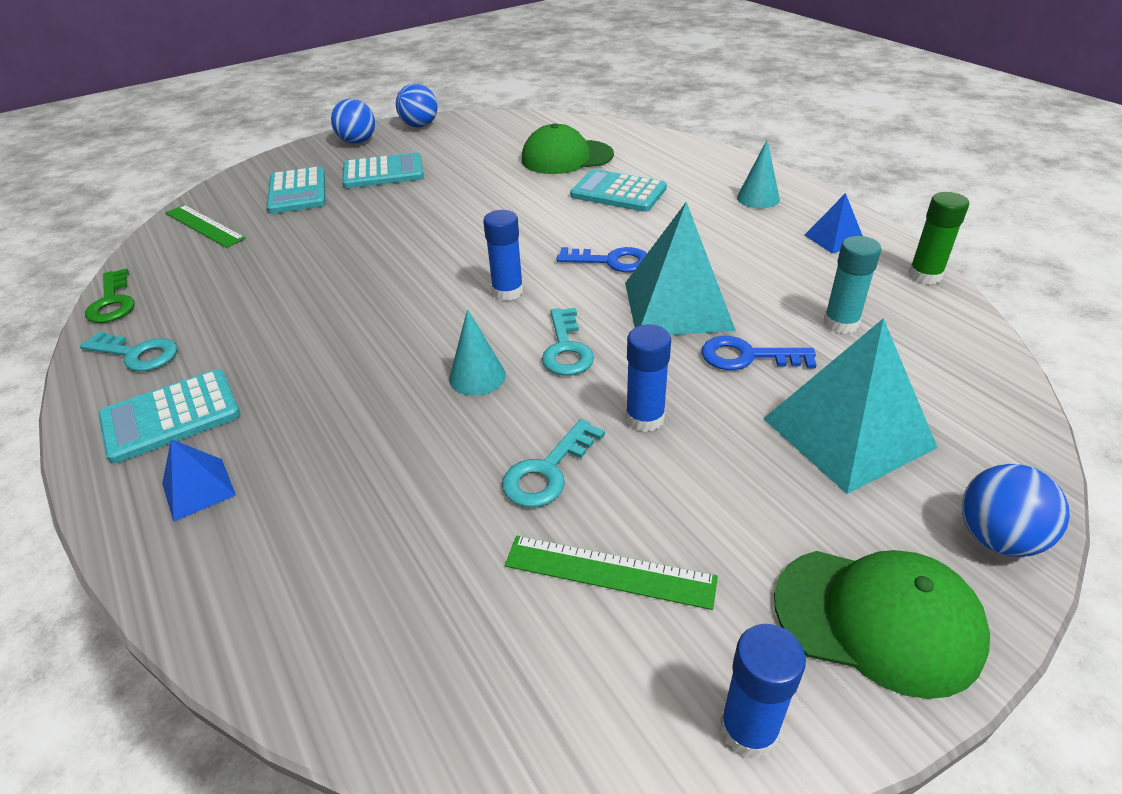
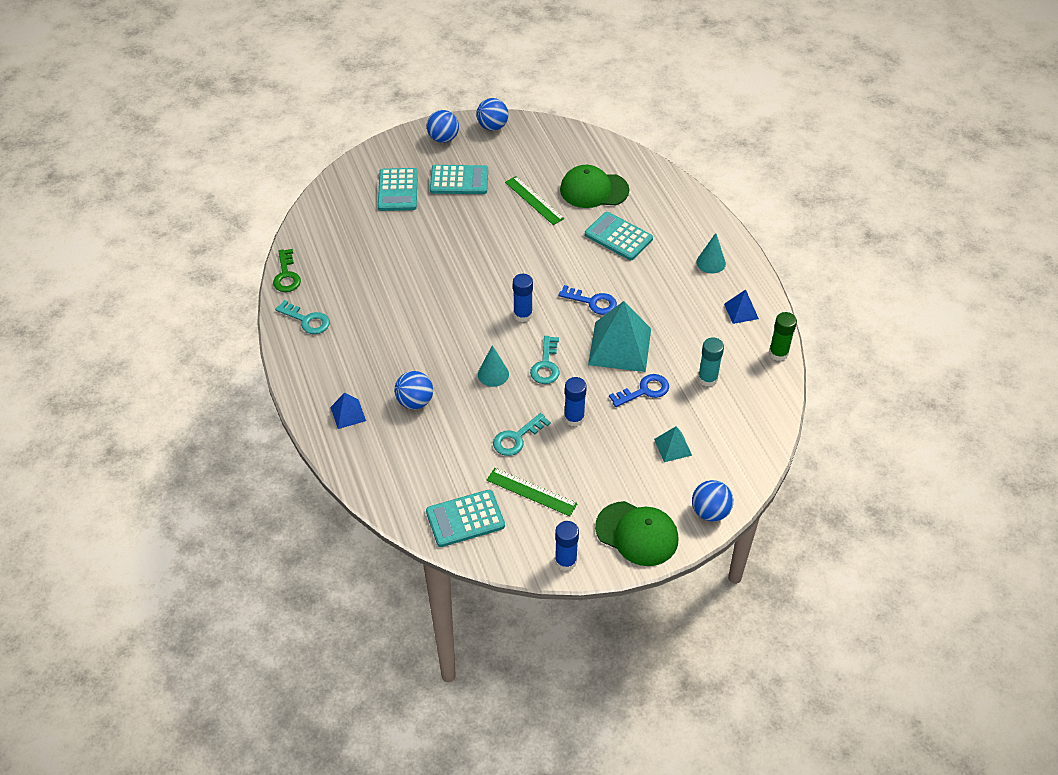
camera: 10 degrees right, 10 degrees up
(171, 416) = (330, 368): turquoise calculator -> turquoise calculator (465, 519)
(204, 225) = (336, 214): green ruler -> green ruler (534, 200)
(336, 444) = (415, 402): none -> blue ball
(748, 356) = (644, 391): blue key -> blue key turned 135 degrees clockwise
(847, 432) = (673, 447): turquoise pyramid -> turquoise pyramid, size x0.49

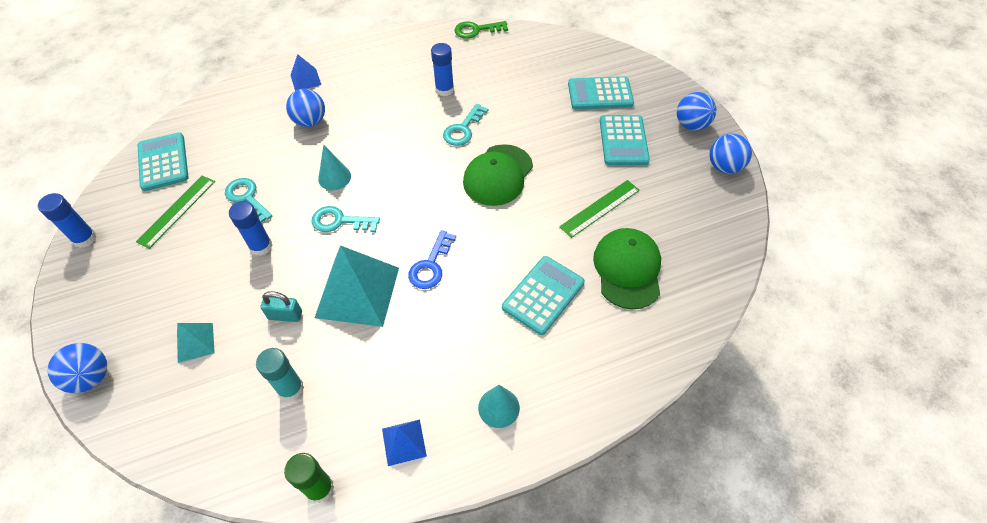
camera: 90 degrees right, 5 degrees up
(307, 320) = (420, 47): turquoise key -> turquoise key (463, 129)
(523, 315) = (415, 200): blue glue stick -> blue glue stick (444, 90)
(637, 534) = (91, 301): green cap -> green cap (498, 175)
(644, 391) = (285, 315): blue key -> turquoise padlock

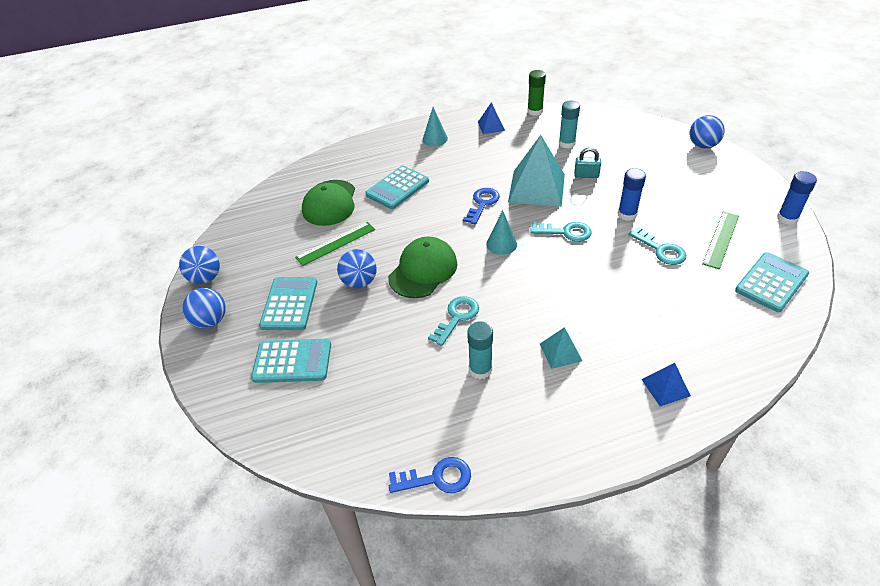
camera: 175 degrees left, 10 degrees down
(163, 162) = (771, 282): turquoise calculator -> turquoise calculator turned 120 degrees counterclockwise
(195, 342) = (643, 161): turquoise pyramid -> turquoise pyramid (560, 352)
(310, 121) = (633, 327): blue ball -> blue ball (359, 282)
(334, 177) = (583, 268): turquoise cone -> turquoise cone (501, 244)
(444, 90) = (480, 369): blue glue stick -> turquoise glue stick
(476, 30) = (436, 478): green key -> blue key

